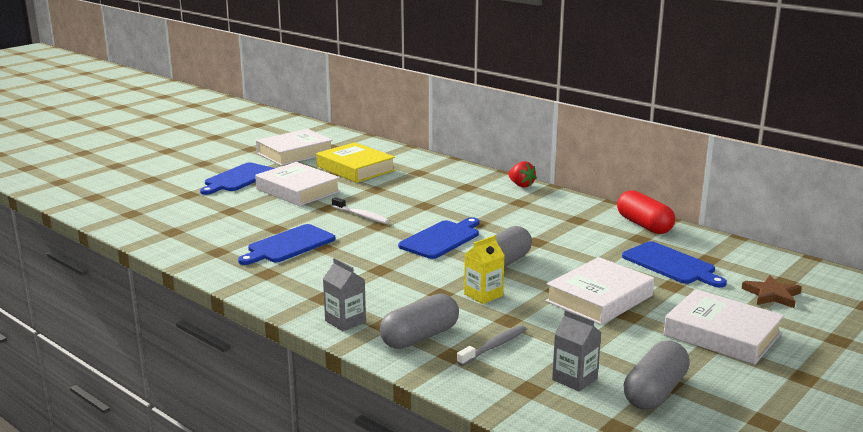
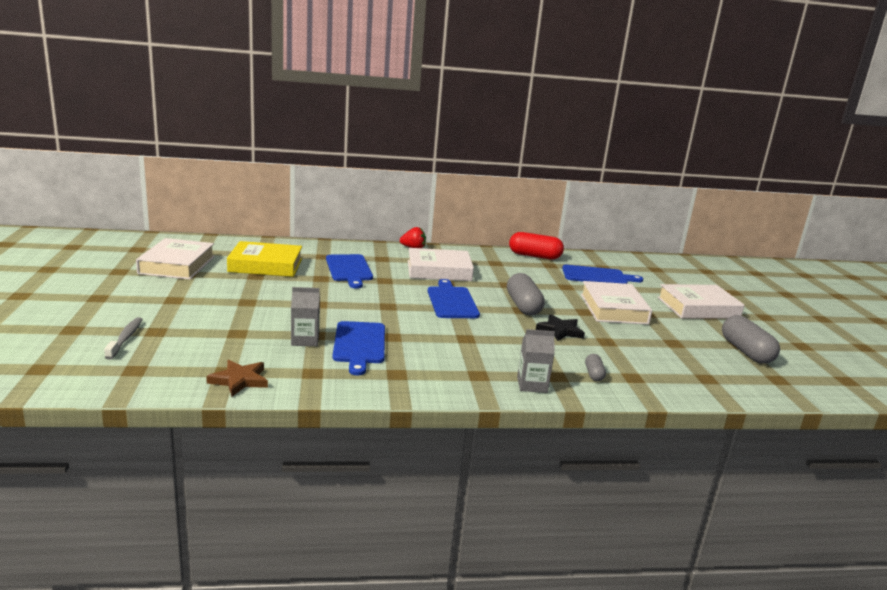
camera: 50 degrees left, 0 degrees up
(238, 178) = (174, 302): blue cutting board -> blue cutting board (349, 269)
(298, 190) = (258, 297): white book -> white book (439, 270)
(361, 216) = (359, 302): white toothbrush -> none
(420, 337) = (594, 374): grey capsule -> grey capsule, size x0.50
(483, 295) = (560, 331): yellow carton -> black star
(494, 346) = (638, 361): grey toothbrush -> grey toothbrush (125, 338)
(574, 379) = (708, 362): grey carton -> grey carton (305, 340)
(772, 295) = (667, 278): brown star -> brown star (239, 380)

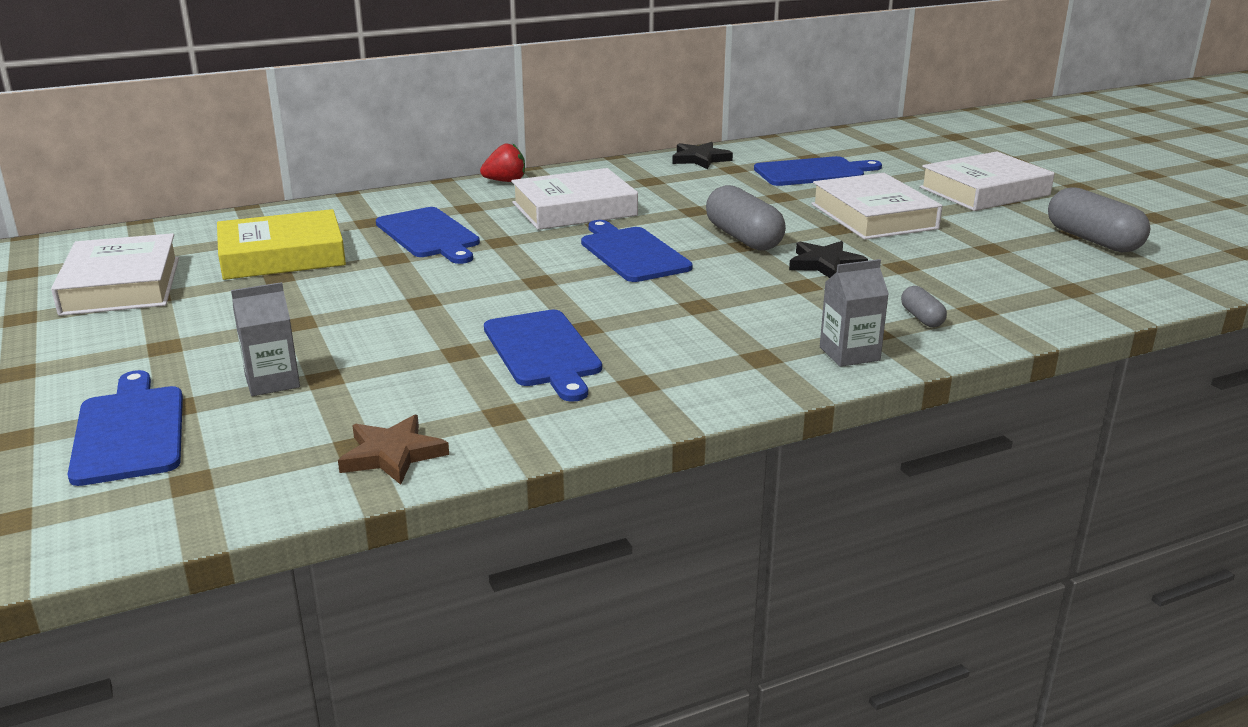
camera: 15 degrees left, 5 degrees up
(125, 338) = (130, 431): grey toothbrush -> blue cutting board
(305, 340) = (449, 364): grey carton -> grey carton (272, 381)
(534, 256) = (700, 159): red capsule -> black star

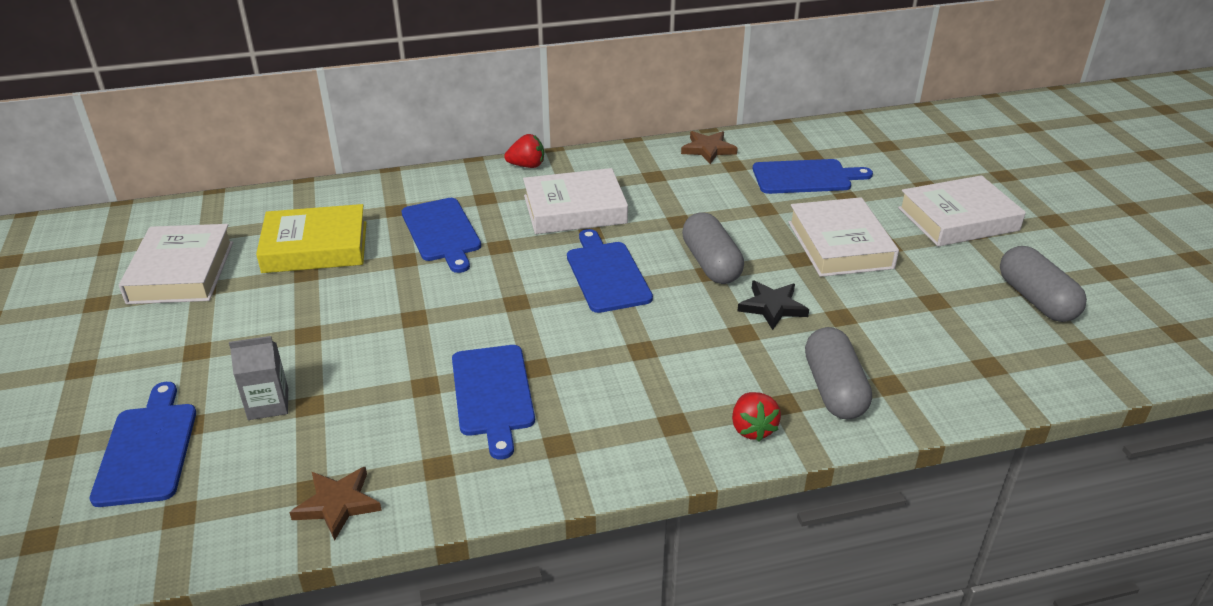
camera: 10 degrees right, 10 degrees up
(700, 159) = (708, 149): black star -> brown star
(849, 354) = (752, 429): grey carton -> red strawberry
(922, 318) = (834, 389): grey capsule -> grey capsule, size x1.99

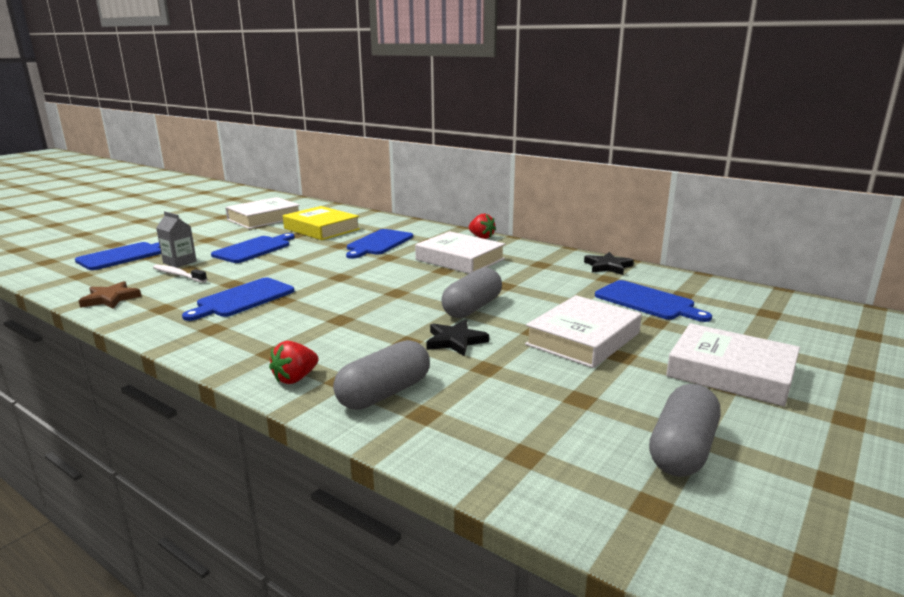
camera: 50 degrees right, 15 degrees down
(324, 420) = (178, 275): none -> white toothbrush
(607, 274) = (406, 286): blue cutting board -> blue cutting board (254, 249)
(708, 149) = (607, 266): brown star -> black star

